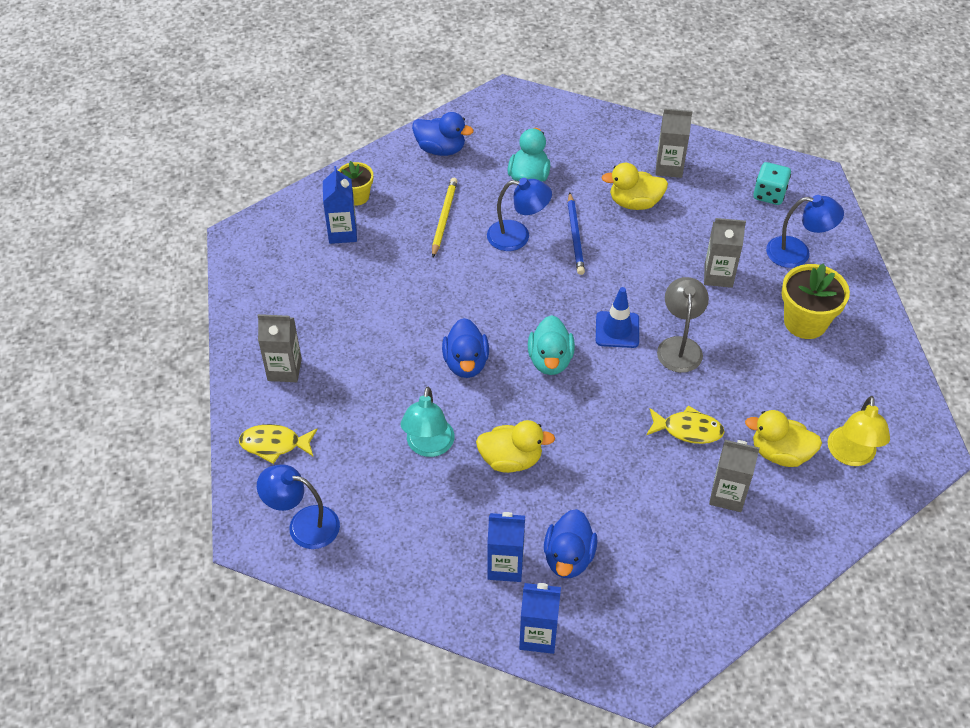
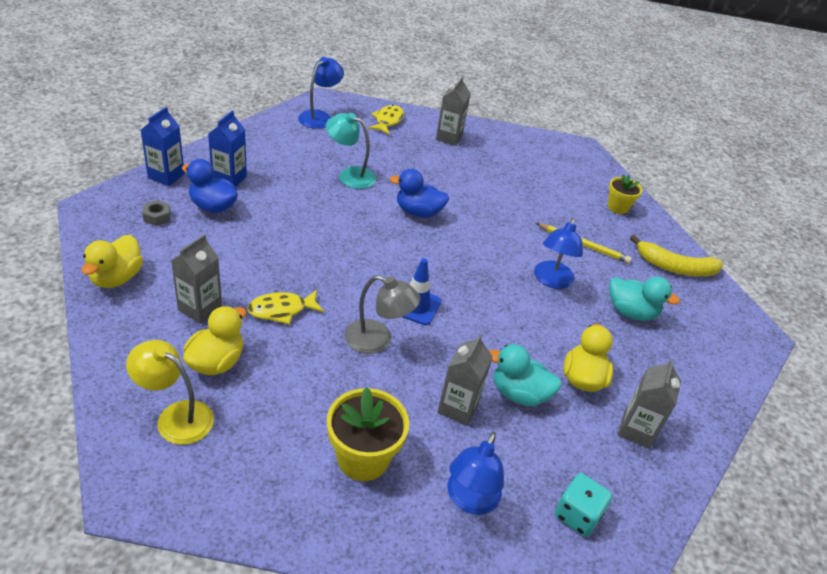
camera: 100 degrees right, 10 degrees down
(342, 232) = (577, 191): blue carton -> none
(441, 149) = (675, 267): blue duck -> yellow banana
(511, 460) = (315, 207): yellow duck -> yellow duck (116, 278)
(550, 360) = (400, 255): turquoise duck -> turquoise duck (519, 393)
(575, 236) = (543, 318): blue pencil -> none
(619, 603) = (157, 217): none -> grey nut
(688, 430) = (281, 310): yellow fish -> yellow fish turned 45 degrees clockwise

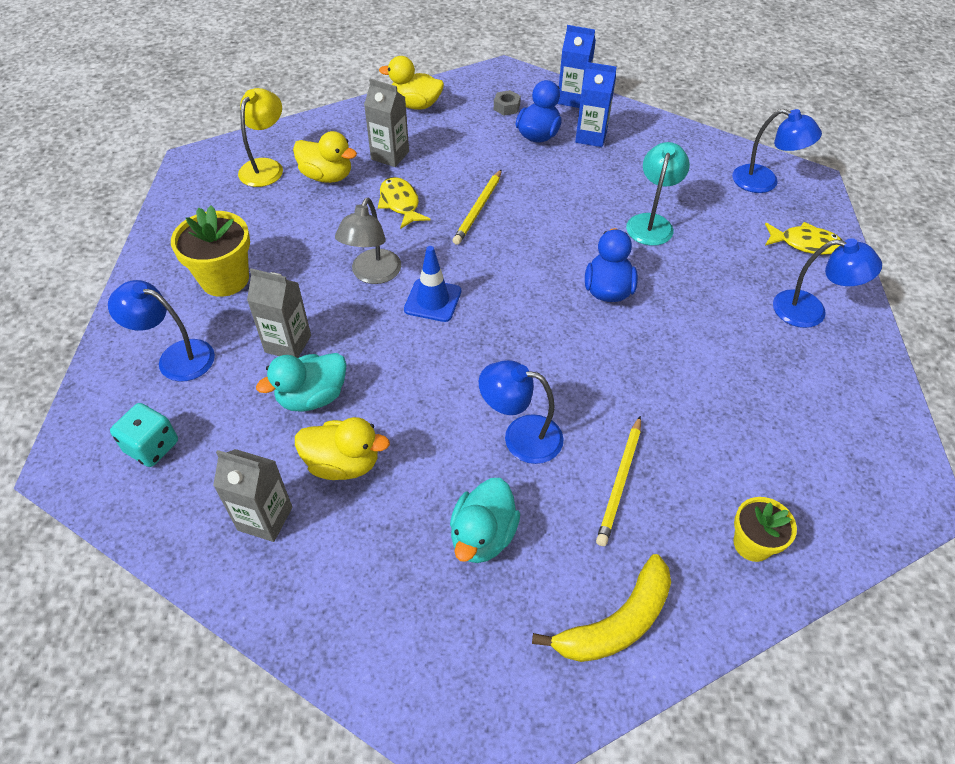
camera: 90 degrees right, 10 degrees up
(306, 261) = (478, 209): none -> yellow pencil
(449, 137) = (810, 311): grey carton -> blue lamp
(519, 393) = (312, 397): turquoise duck -> turquoise duck turned 135 degrees counterclockwise
(675, 267) = (616, 622): yellow banana -> yellow banana turned 135 degrees counterclockwise

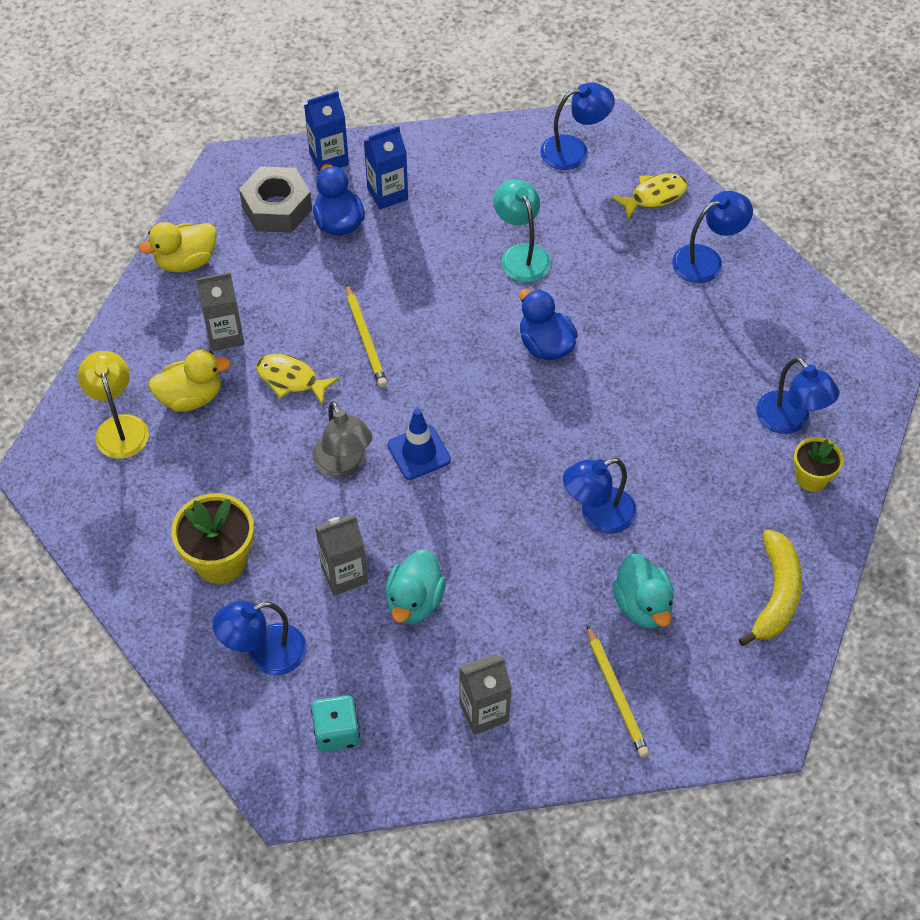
camera: 40 degrees left, 5 degrees up
(343, 464) = (495, 632): yellow duck -> none
(506, 107) = (277, 208): grey nut -> grey nut, size x2.11
(620, 482) = (695, 498): yellow pencil -> yellow pencil (616, 694)
(775, 480) = (790, 421): none -> blue lamp

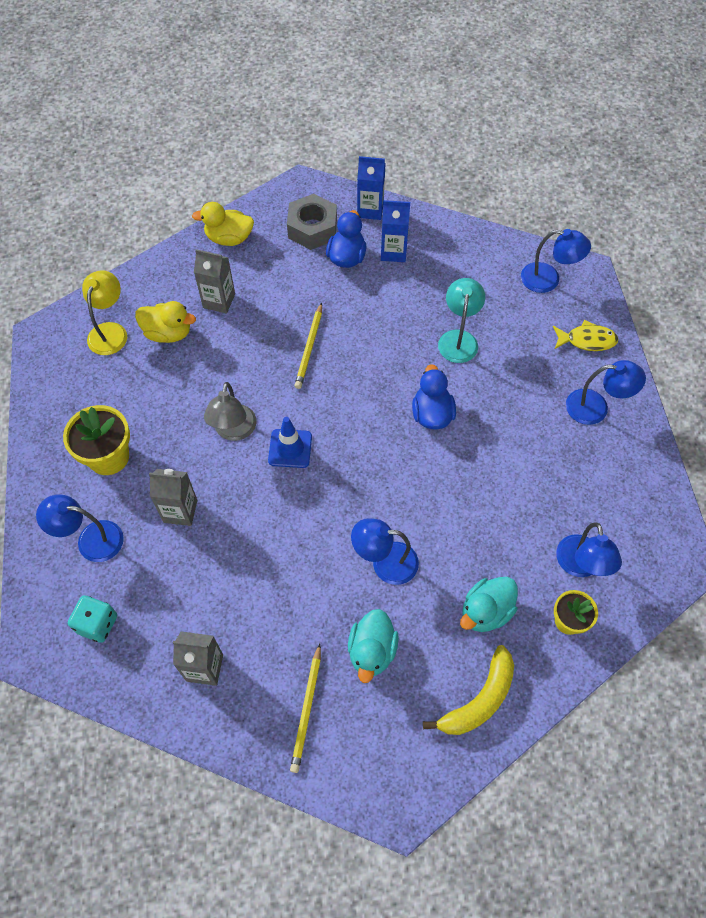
camera: 30 degrees right, 5 degrees up
(291, 379) = (240, 353): yellow fish -> none
(414, 601) = (213, 557): turquoise duck -> turquoise duck (486, 611)

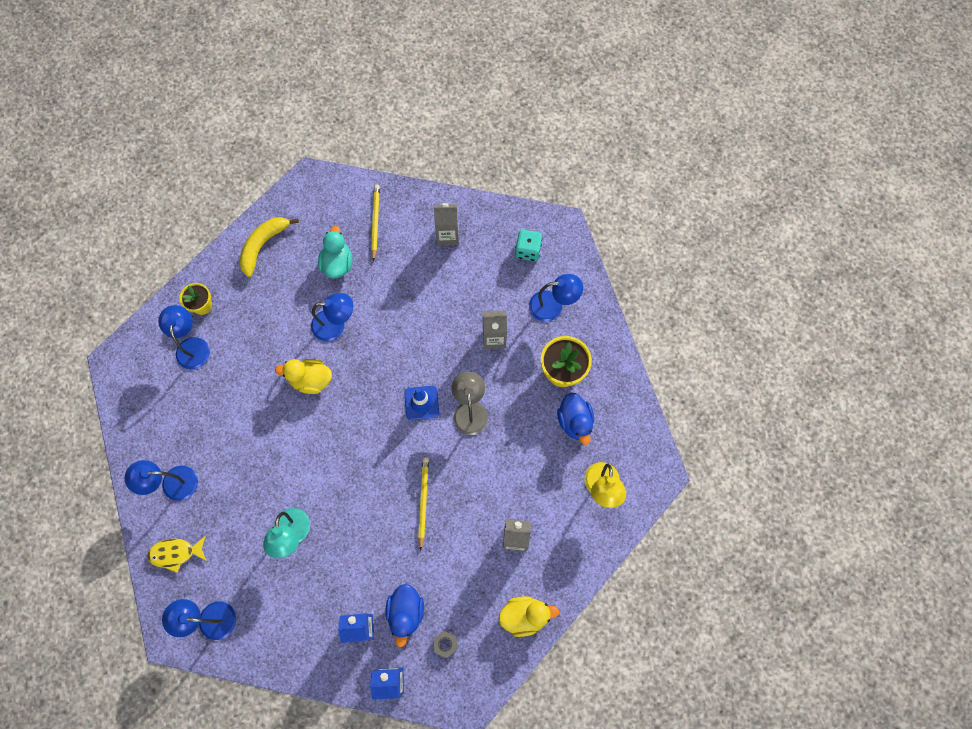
camera: 170 degrees right, 10 degrees up
(168, 333) = (550, 495): yellow duck -> yellow duck (311, 380)
(312, 228) = (445, 644): grey nut -> grey nut, size x0.47
(432, 414) = (310, 453): blue duck -> blue duck (575, 422)
(486, 611) = (260, 302): turquoise duck -> none

